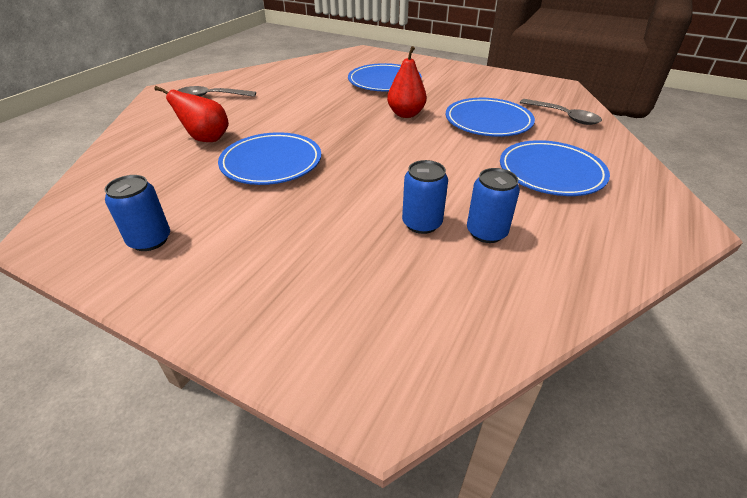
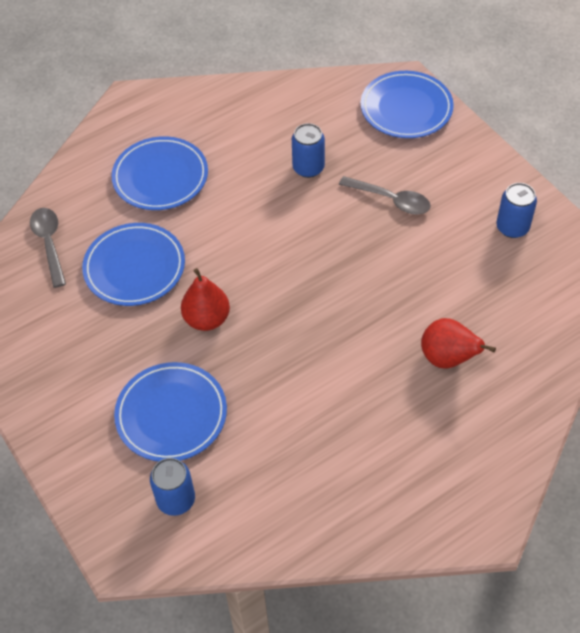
camera: 150 degrees left, 15 degrees up
(211, 96) = (423, 473): grey spoon -> grey spoon (391, 200)
(271, 163) = (392, 287): blue plate -> blue plate (406, 108)
(486, 232) = (270, 144): blue can -> blue can (176, 499)

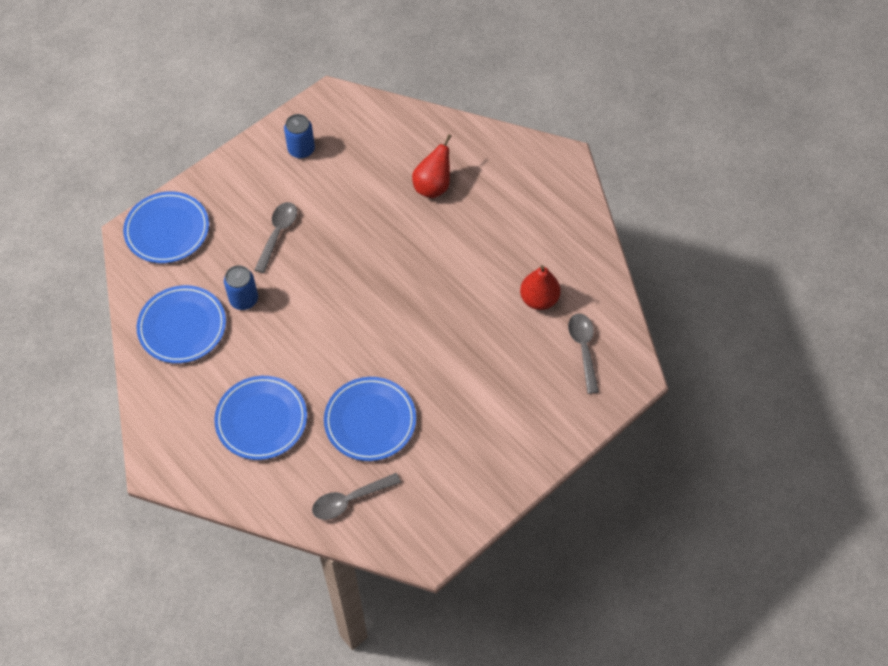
camera: 100 degrees left, 5 degrees up
(171, 414) = (512, 365): blue plate -> blue plate (182, 327)
(176, 499) = (583, 349): blue can -> grey spoon
(207, 319) = (418, 354): red pear -> red pear (539, 299)

